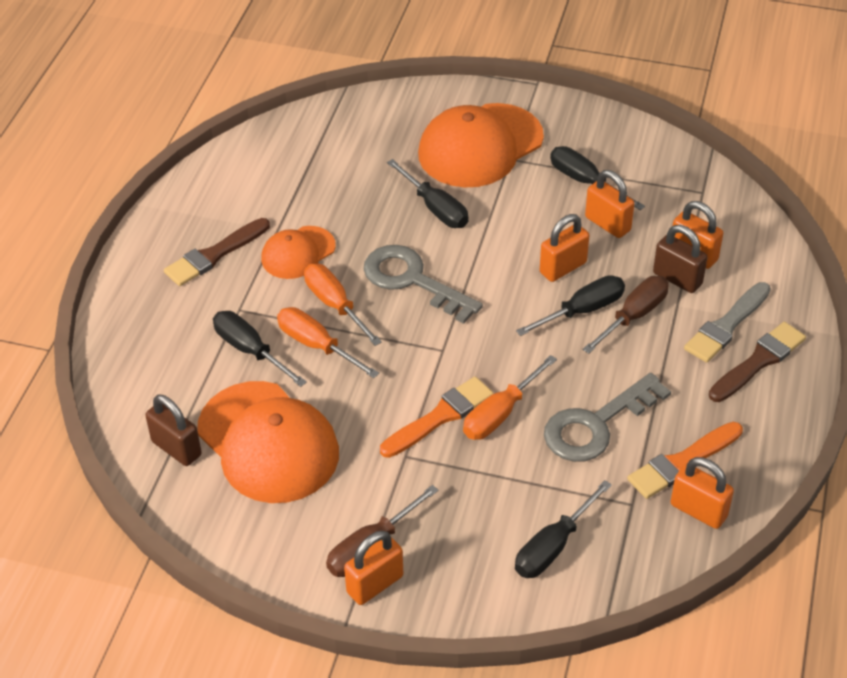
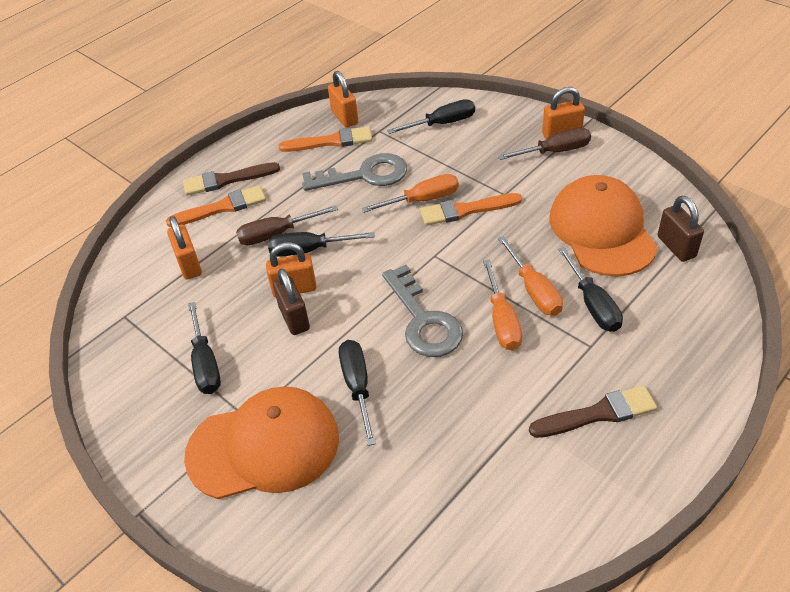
camera: 150 degrees left, 0 degrees up
(298, 253) = (513, 385): orange cap -> none
(607, 224) = (226, 314): orange padlock -> none
(677, 279) = (219, 251): brown padlock -> brown padlock (294, 318)
(726, 326) = (222, 207): grey brush -> orange brush

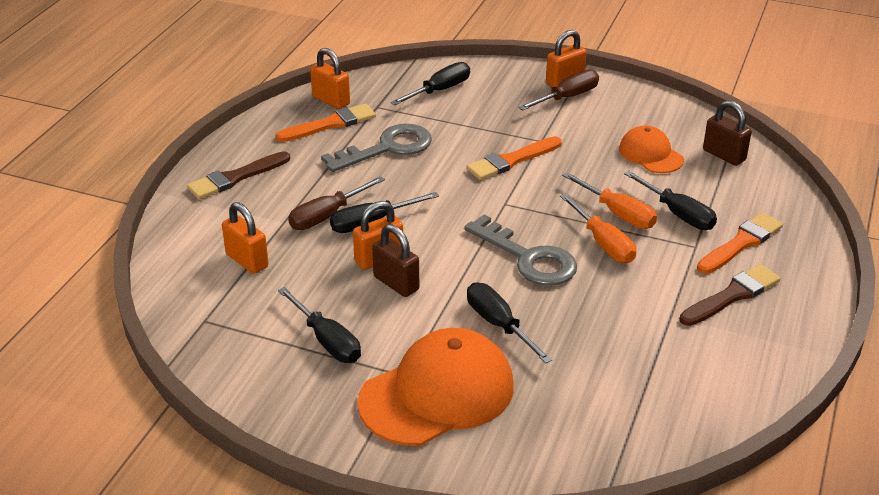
camera: 25 degrees left, 10 degrees down
(222, 207) = (248, 203): orange brush -> orange brush (741, 243)
(423, 200) = (463, 159): orange screwdriver -> none
(602, 230) = (650, 154): orange cap -> orange cap, size x0.55

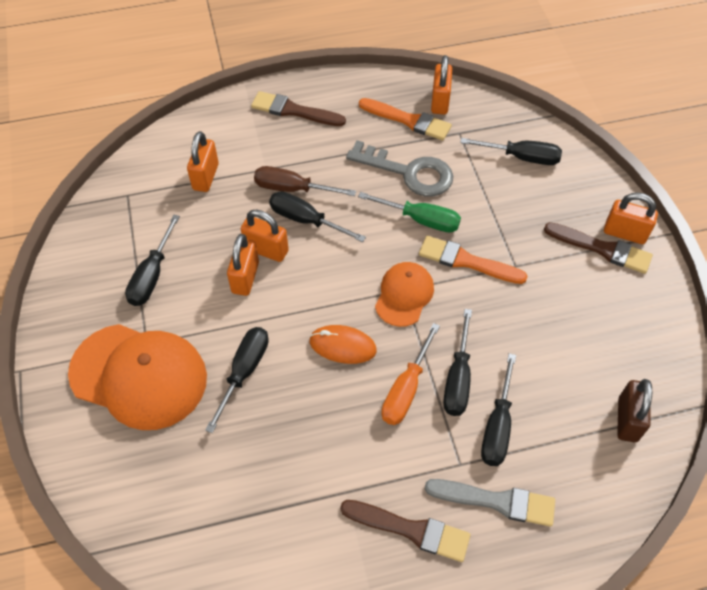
camera: 55 degrees right, 20 degrees up
(396, 283) = (245, 277): brown padlock -> orange padlock
(445, 164) = (421, 220): none -> green screwdriver
(528, 258) = (342, 346): grey key -> orange mouse
(568, 97) = (602, 249): brown screwdriver -> brown brush
(618, 214) = (457, 379): orange screwdriver -> black screwdriver
(650, 154) = (572, 358): orange cap -> orange cap (404, 295)
(741, 243) = (496, 501): orange brush -> grey brush

